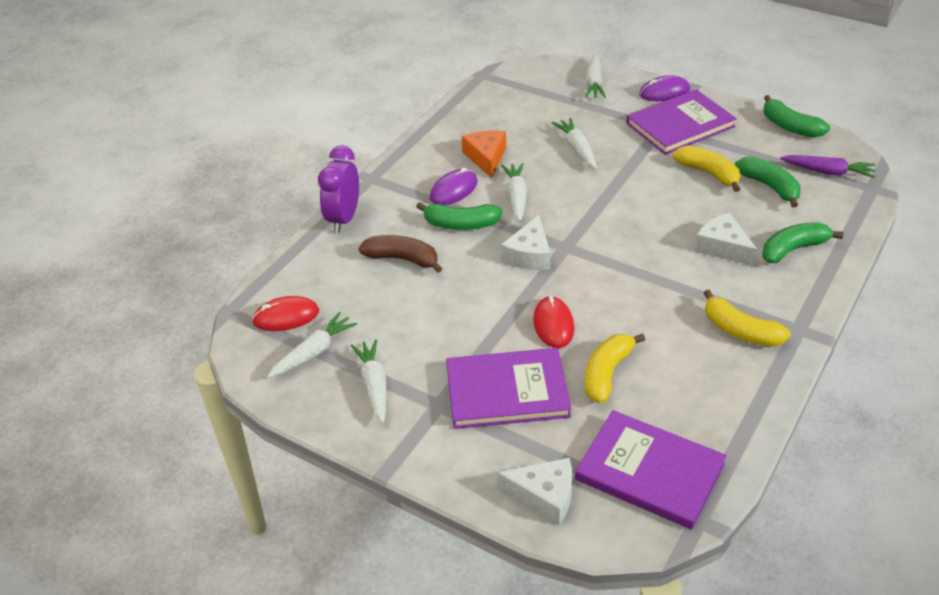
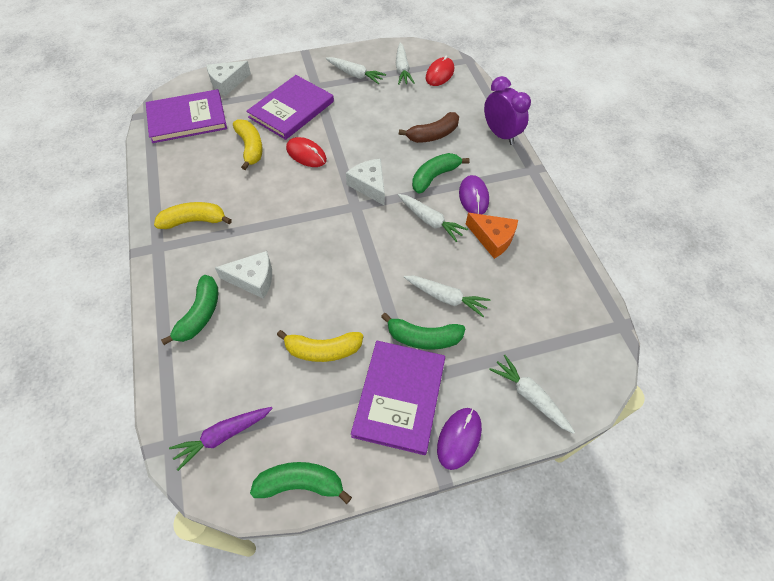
camera: 130 degrees right, 15 degrees up
(769, 186) = (262, 373): green banana -> green banana (423, 338)

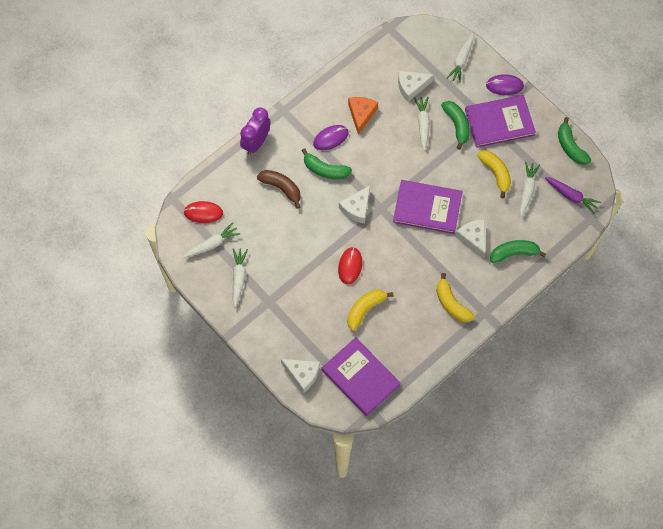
camera: 115 degrees left, 10 degrees up
(291, 109) = (307, 304): purple book -> purple book (427, 208)
(430, 221) = (367, 156): white carrot -> white carrot (527, 190)
(510, 310) = (411, 87): none -> white cheese

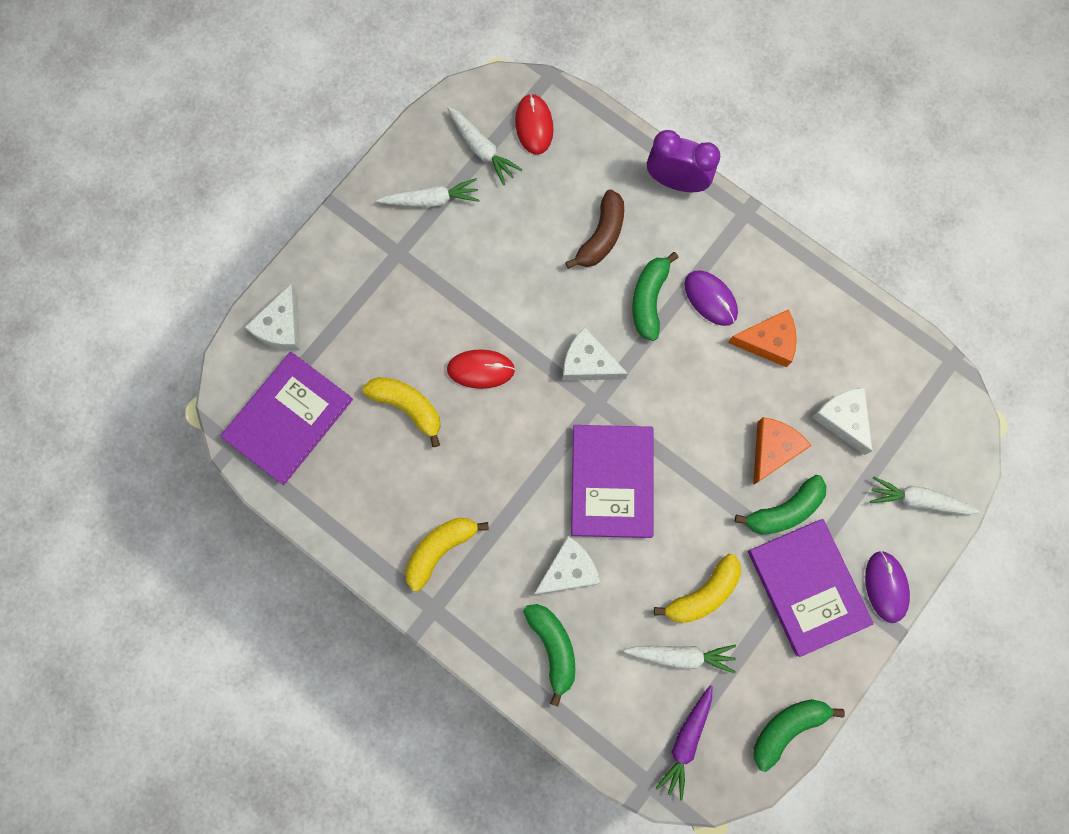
camera: 80 degrees right, 10 degrees up
(422, 124) = (773, 449): white carrot -> orange cheese

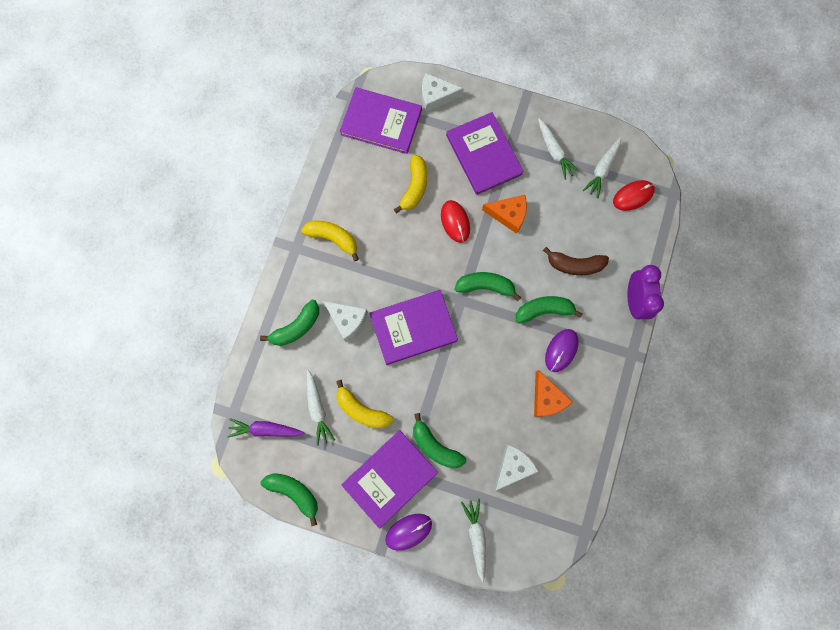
camera: 70 degrees right, 0 degrees up
(397, 294) = (484, 155): none -> purple book
(588, 363) = (485, 286): white cheese -> green banana
(773, 449) = (473, 425): orange cheese -> orange cheese (508, 215)

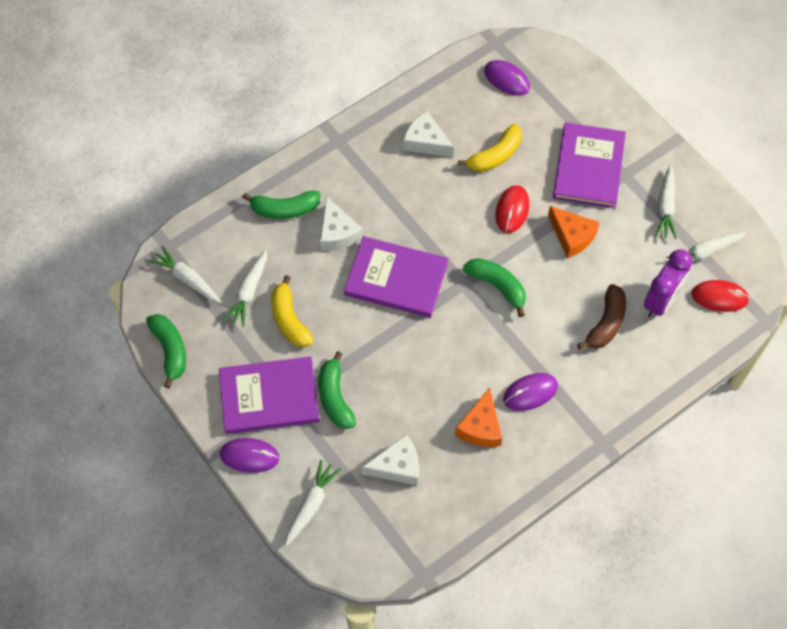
camera: 35 degrees right, 15 degrees down
(265, 429) = (187, 279): purple carrot -> white carrot
(333, 238) = (380, 154): yellow banana -> none
(381, 122) = (507, 79): purple book -> purple mouse
(436, 96) = (580, 88): white cheese -> white cheese (426, 142)
(544, 310) = (541, 345): green banana -> none
(575, 265) = (606, 323): brown banana -> brown banana turned 105 degrees counterclockwise
(634, 300) = (644, 395): purple clock -> purple clock (661, 301)

